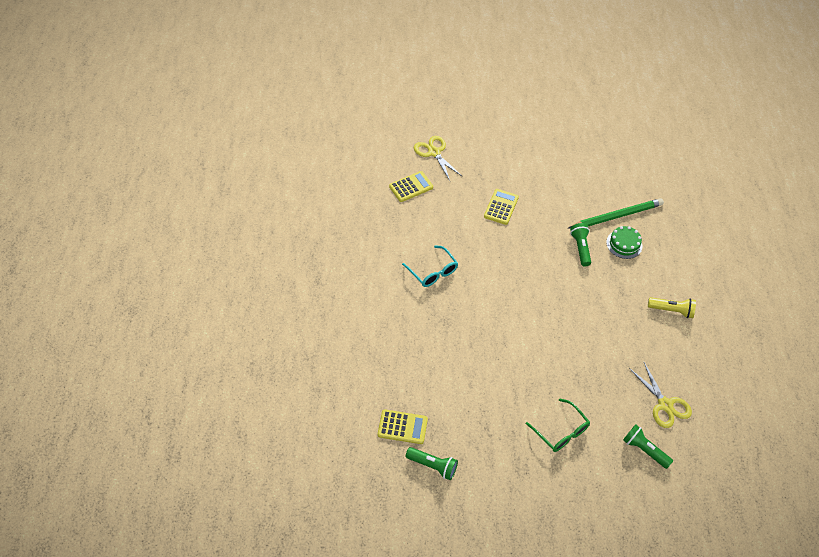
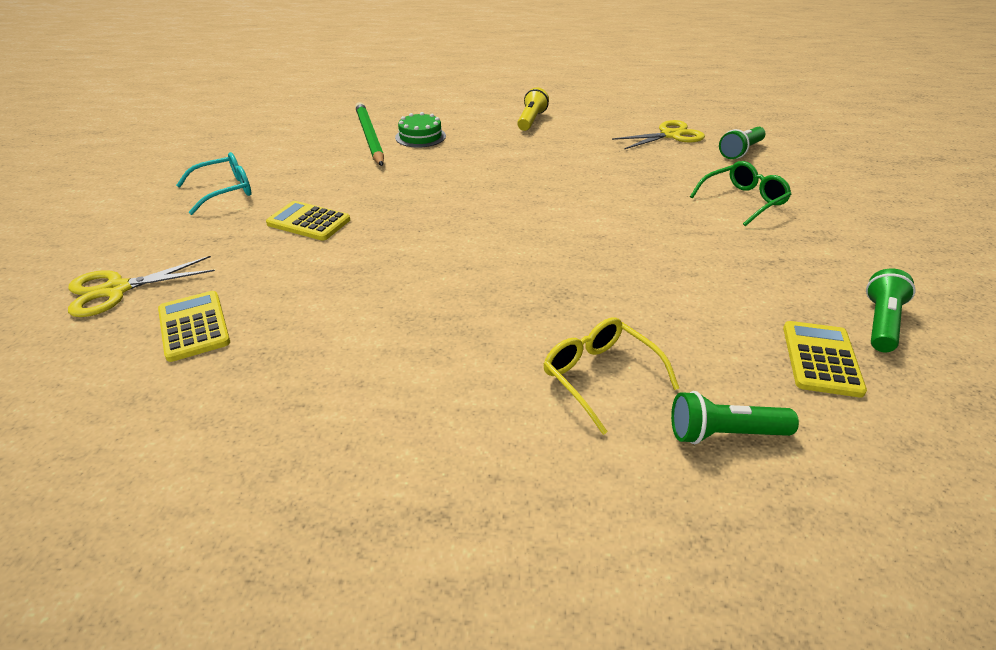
camera: 85 degrees left, 15 degrees down
(386, 334) = (599, 376): none -> yellow glasses
(433, 272) = (440, 305): turquoise glasses -> turquoise glasses (225, 191)
(580, 248) = (419, 164): green flashlight -> green flashlight (724, 433)

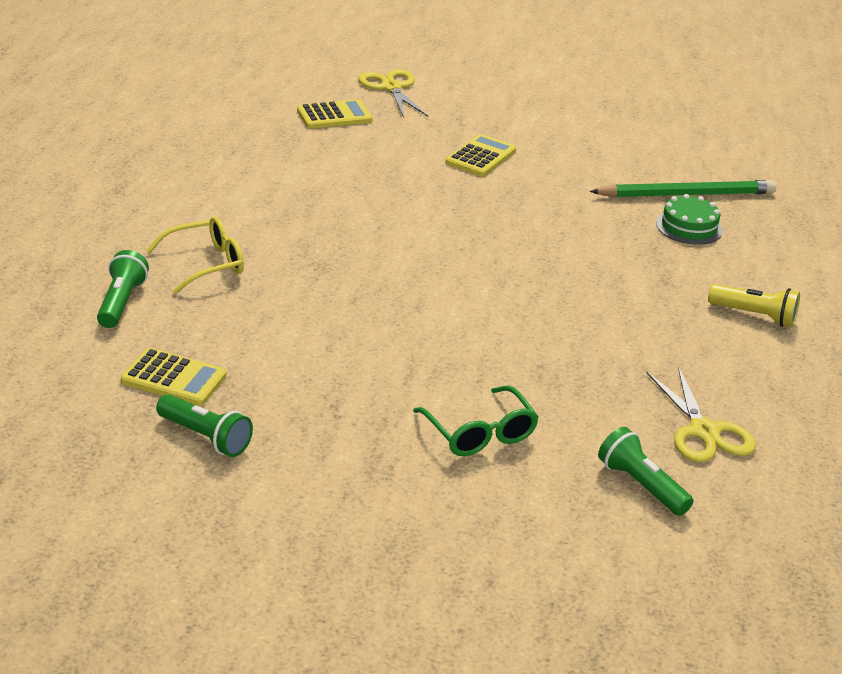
camera: 95 degrees right, 5 degrees down
(225, 191) = (550, 119): turquoise glasses -> none

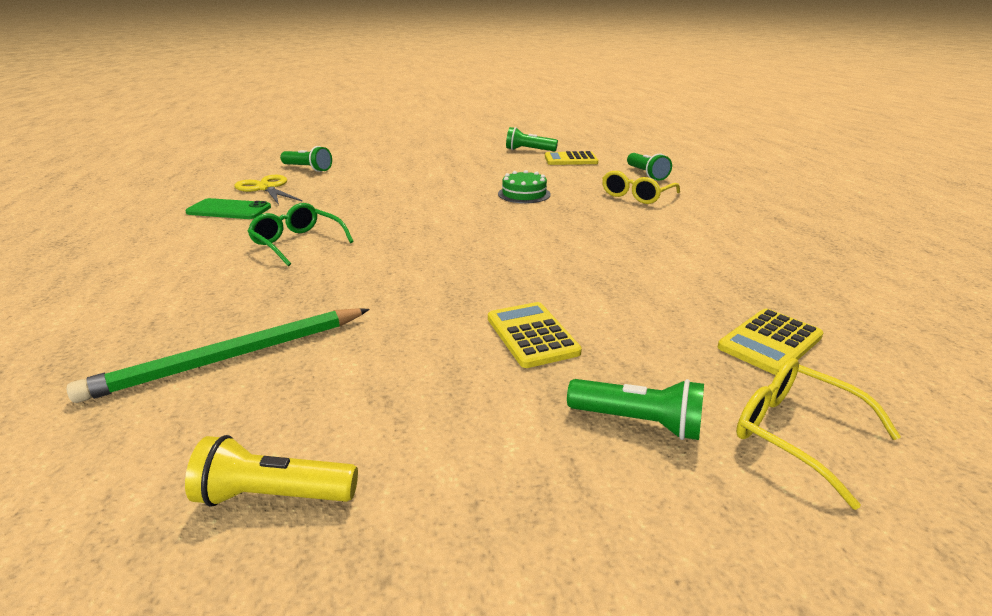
camera: 160 degrees right, 5 degrees down
(391, 87) = (795, 433): yellow scissors -> yellow glasses
(462, 109) = (638, 422): none -> green flashlight
(480, 433) = (400, 169): green glasses -> green glasses (297, 243)
(481, 157) = (532, 335): yellow calculator -> yellow calculator turned 150 degrees clockwise
(689, 227) = (240, 312): green cake -> green cake (524, 194)
(744, 383) = (229, 210): none -> green phone
(754, 316) = (198, 247): yellow flashlight -> yellow flashlight (274, 495)

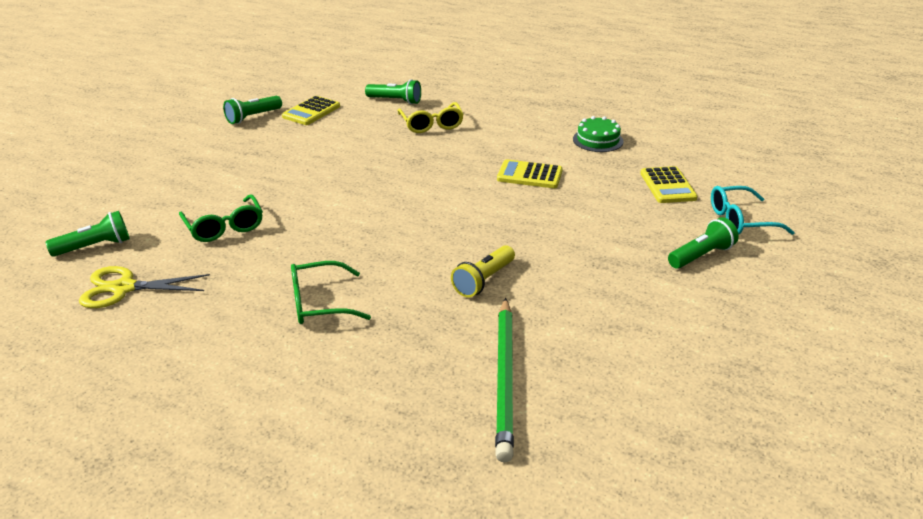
camera: 55 degrees left, 5 degrees up
(229, 210) = (163, 326): green phone -> none
(274, 495) = (675, 388): yellow flashlight -> yellow flashlight (483, 281)
(370, 187) = (224, 227): none -> green glasses
(524, 194) = (361, 164): green cake -> green cake (598, 140)
(532, 335) = (592, 251): yellow calculator -> yellow calculator (529, 175)
(795, 433) = (740, 220): yellow glasses -> turquoise glasses

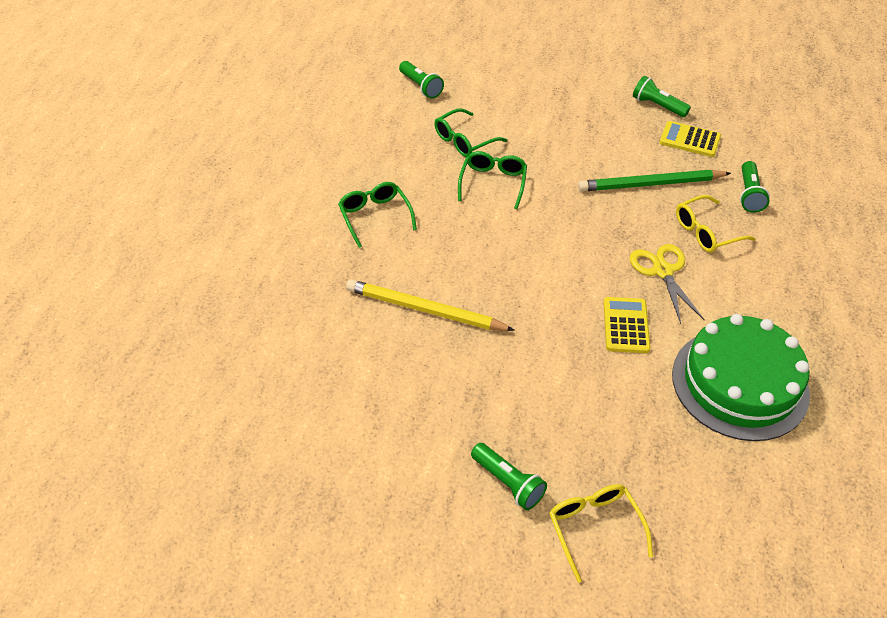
camera: 80 degrees right, 15 degrees up
(124, 288) = (375, 116): yellow scissors -> yellow scissors (663, 271)
(308, 217) = (493, 183): none -> green glasses
(483, 281) = (425, 310): yellow flashlight -> yellow pencil
(505, 378) = (300, 338): green pencil -> green pencil (651, 184)
(598, 140) = (739, 383): green cake -> green cake, size x2.14
(667, 186) = (651, 455): yellow calculator -> none
(740, 220) = (594, 528): turquoise glasses -> yellow glasses

